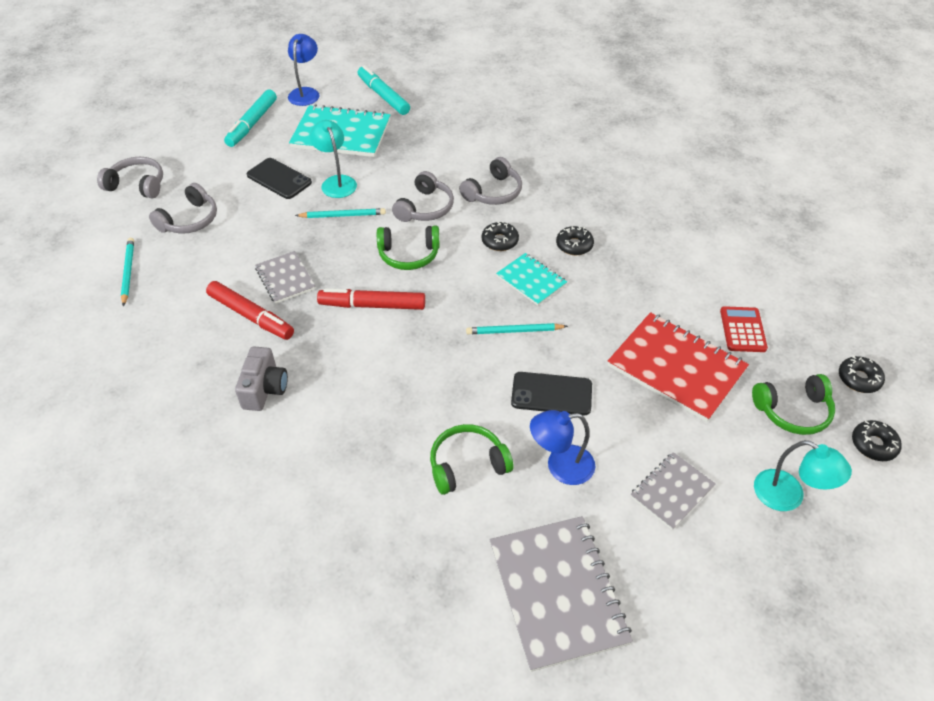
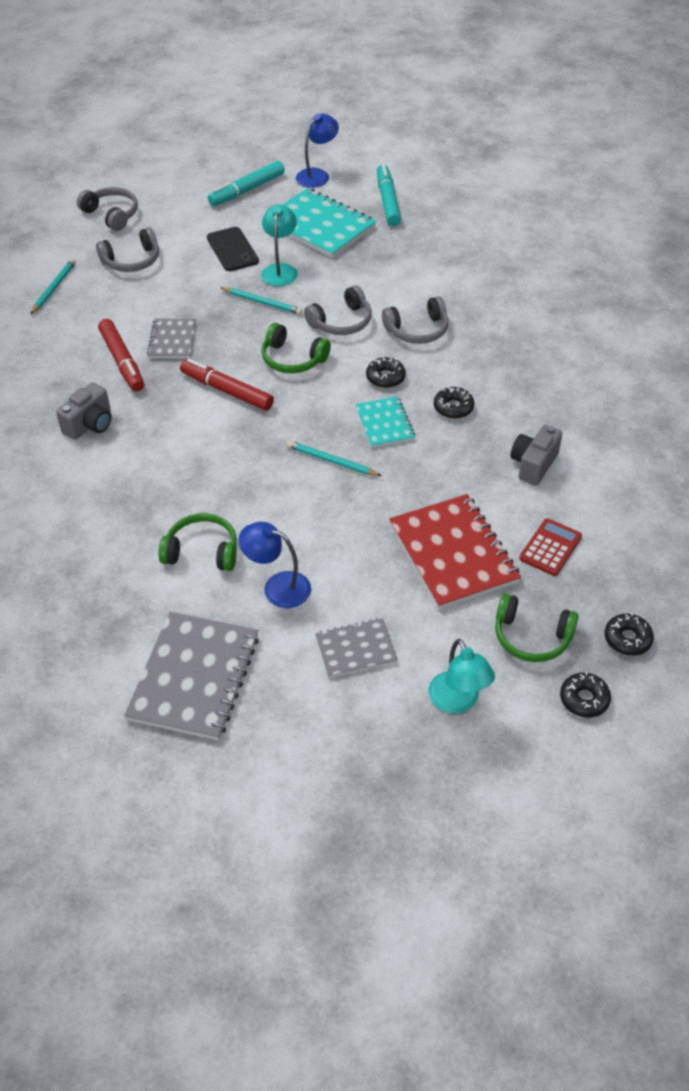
camera: 30 degrees right, 0 degrees up
(551, 394) = (320, 527): black phone -> none
(673, 267) = (533, 464): none -> grey camera

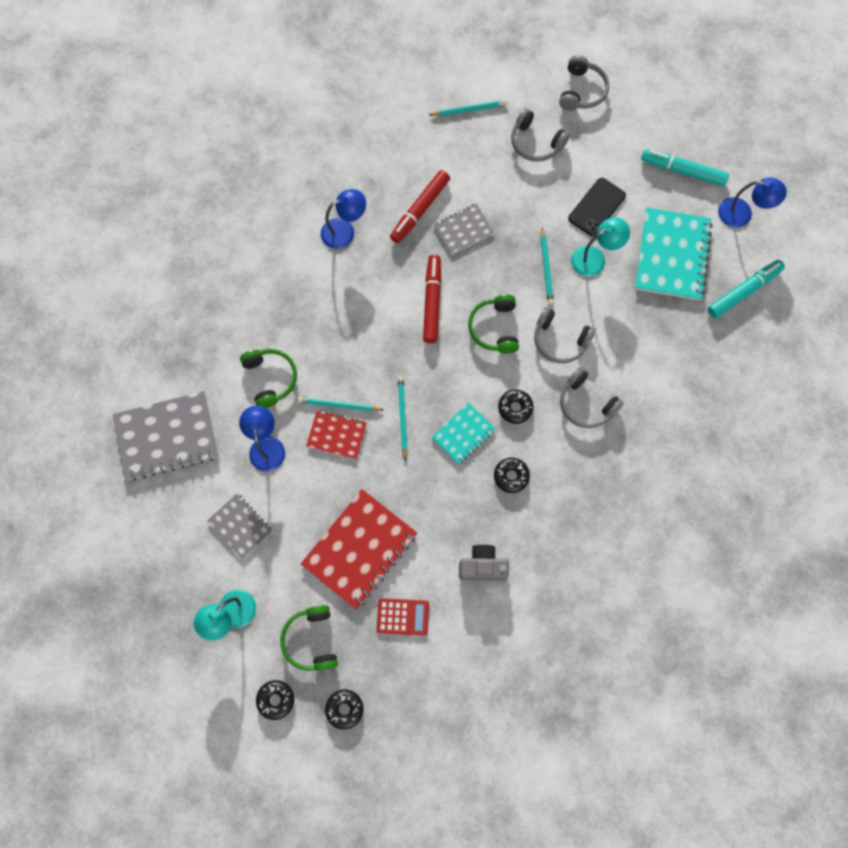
camera: 60 degrees right, 25 degrees up
(90, 424) = (344, 231): grey camera -> blue lamp
(279, 506) = (339, 405): none -> turquoise pencil
(311, 521) = (337, 435): none -> red notebook

